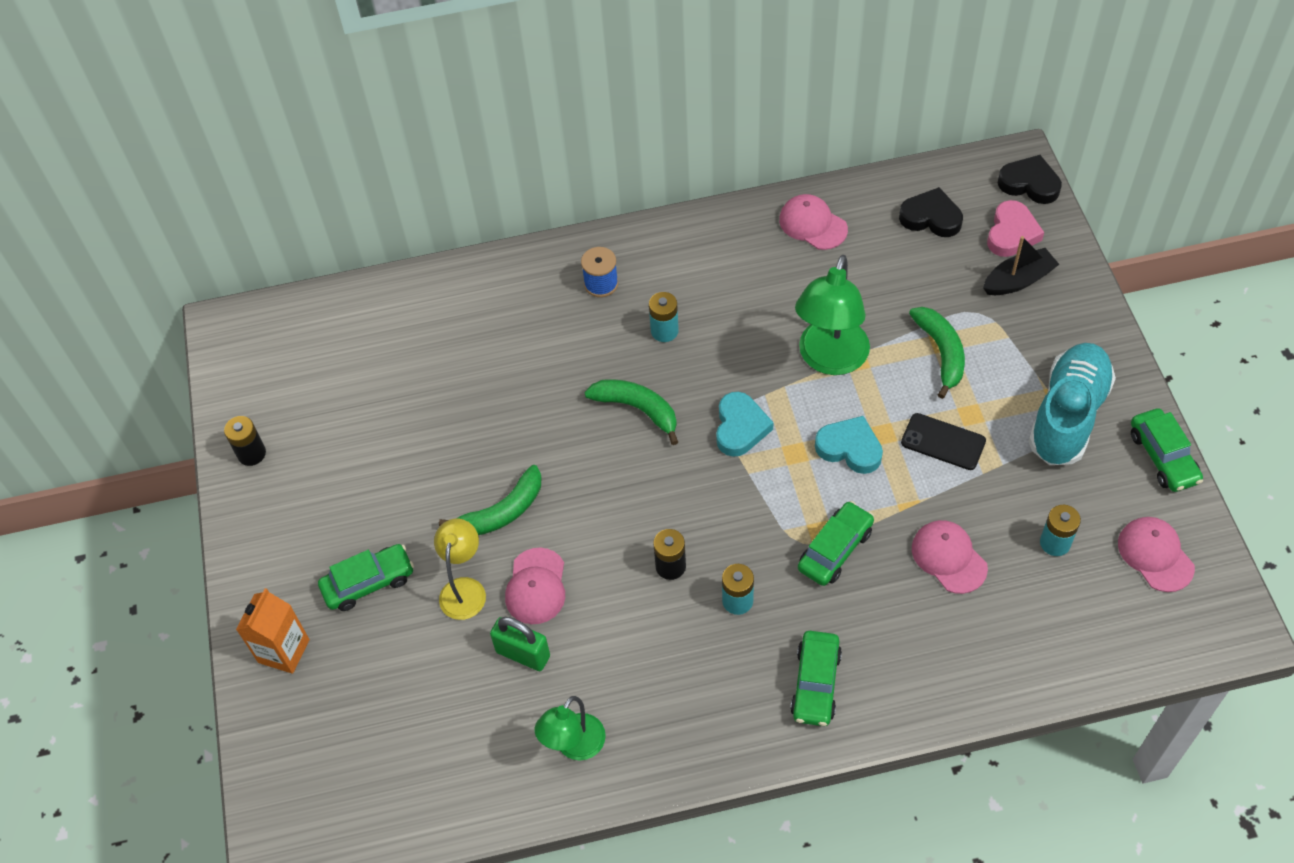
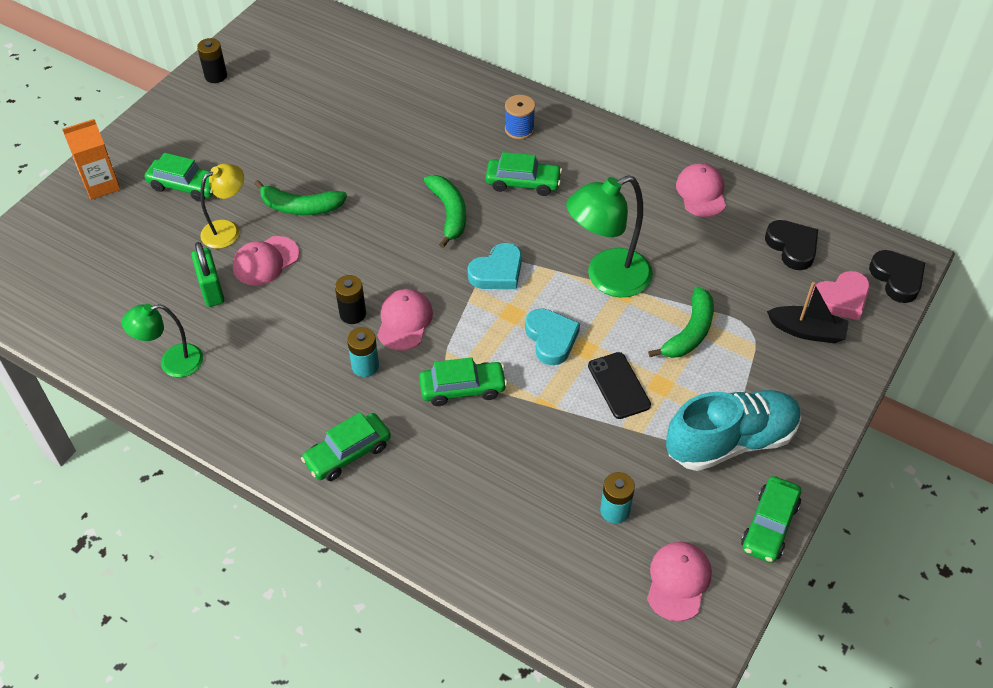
camera: 40 degrees right, 5 degrees down
(664, 331) = (523, 183): turquoise battery -> green car
(949, 557) = (529, 456): pink cap -> pink cap (404, 321)

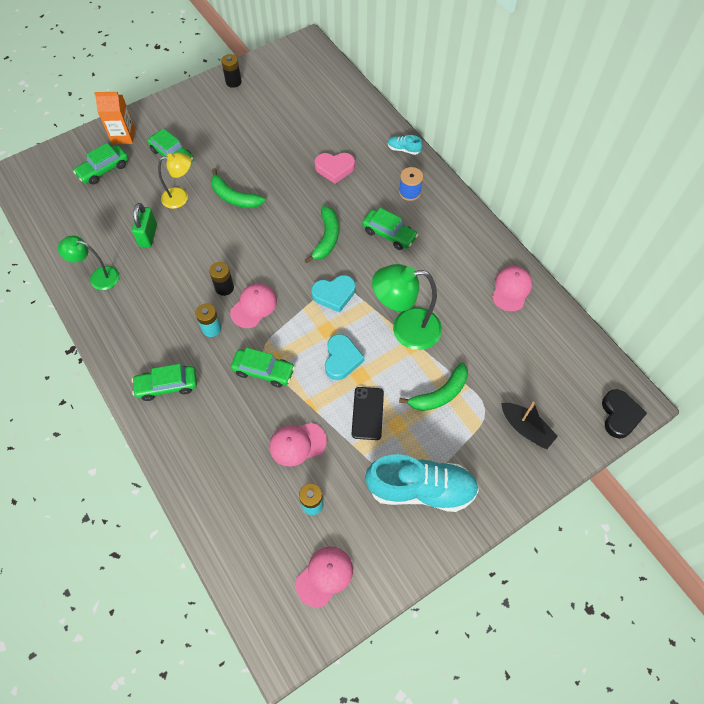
camera: 25 degrees right, 10 degrees up
(265, 261) = (191, 228): pink cap -> pink cap (297, 444)
(483, 85) = (403, 149): none -> turquoise shoe
(769, 525) = (411, 565): green car -> green car (103, 169)
(792, 247) = (554, 358): black heart -> none
(841, 299) = (566, 414): pink heart -> pink heart (334, 168)

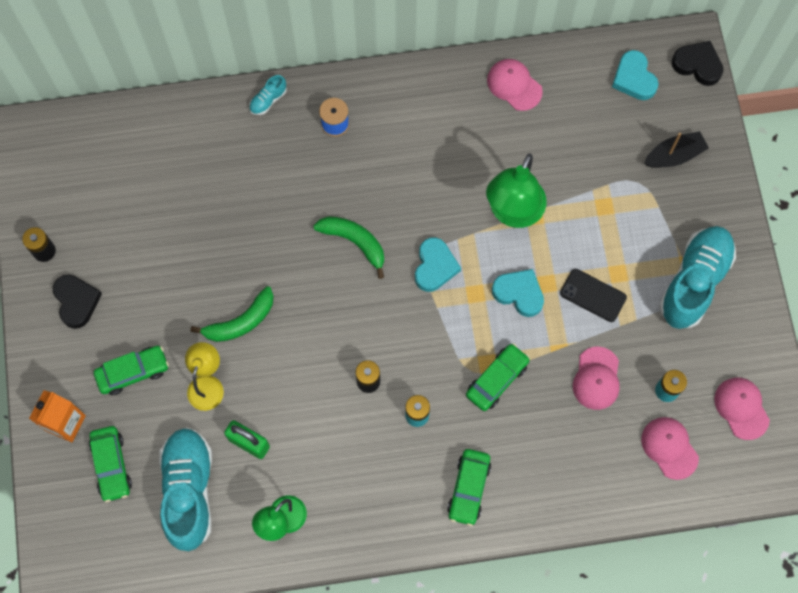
camera: 65 degrees left, 10 degrees up
(101, 216) = (189, 491): none -> turquoise shoe
(207, 110) = (76, 301): none -> black heart
(254, 306) = (409, 358): pink cap -> pink cap (669, 448)
(334, 168) = (257, 189): pink heart -> none
(389, 234) = (382, 173): green car -> none
(440, 394) = (602, 216): green banana -> none
(574, 371) = (634, 78): none -> turquoise heart

